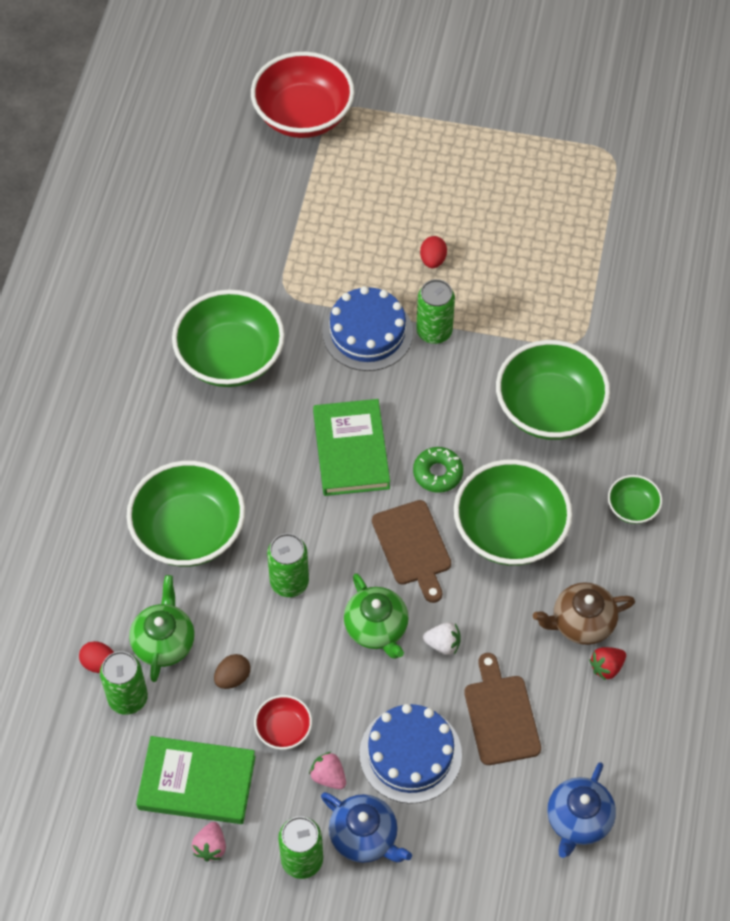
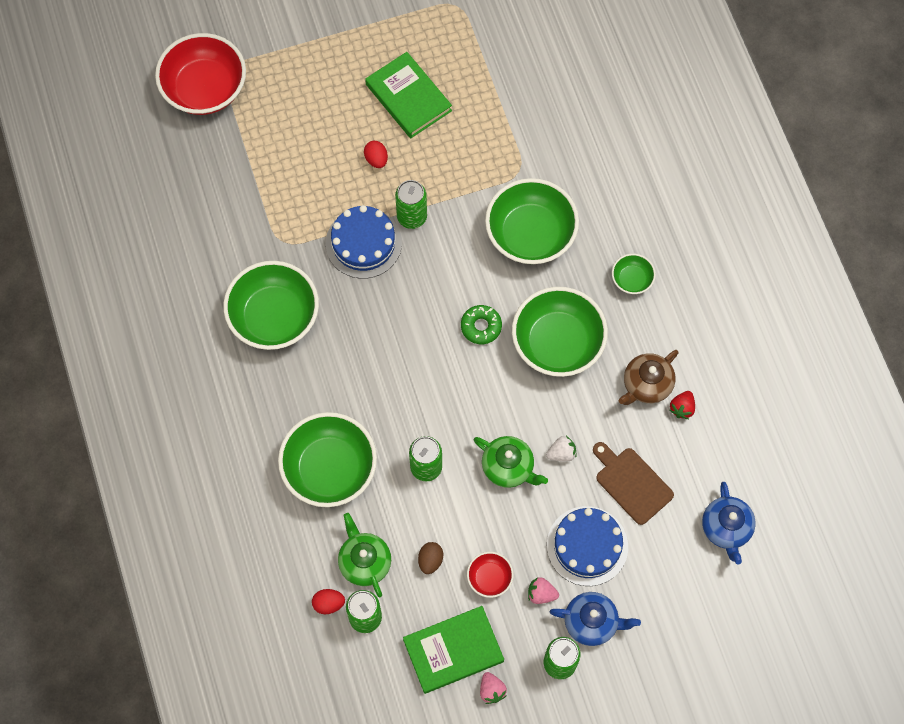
camera: 30 degrees left, 10 degrees up
(351, 450) = (408, 342): green book -> green book (408, 97)
(413, 547) = (497, 392): brown cutting board -> none

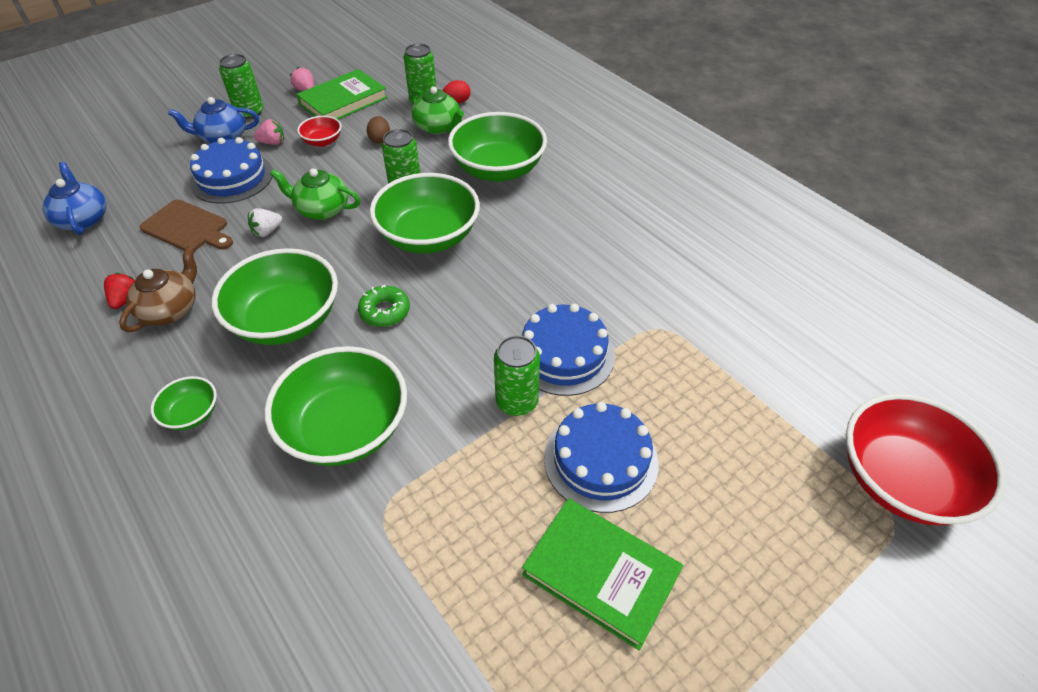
camera: 160 degrees right, 20 degrees down
(274, 317) = (622, 259): green bowl -> green bowl (428, 237)
(376, 159) = (600, 460): red egg -> blue cake

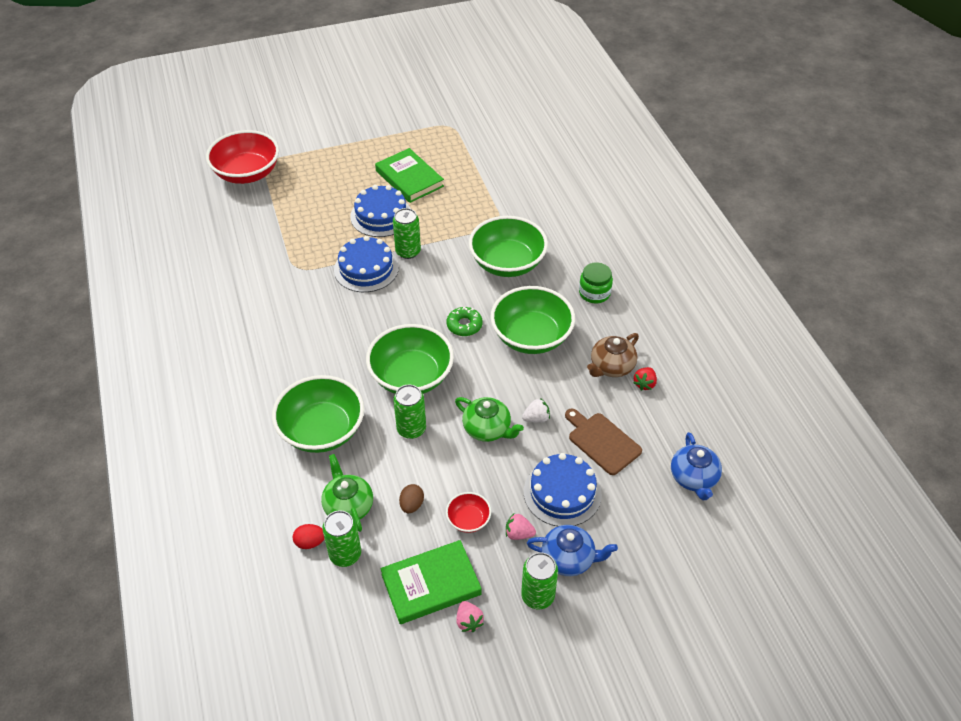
camera: 160 degrees left, 0 degrees up
(192, 414) = (594, 293): green bowl -> green jar

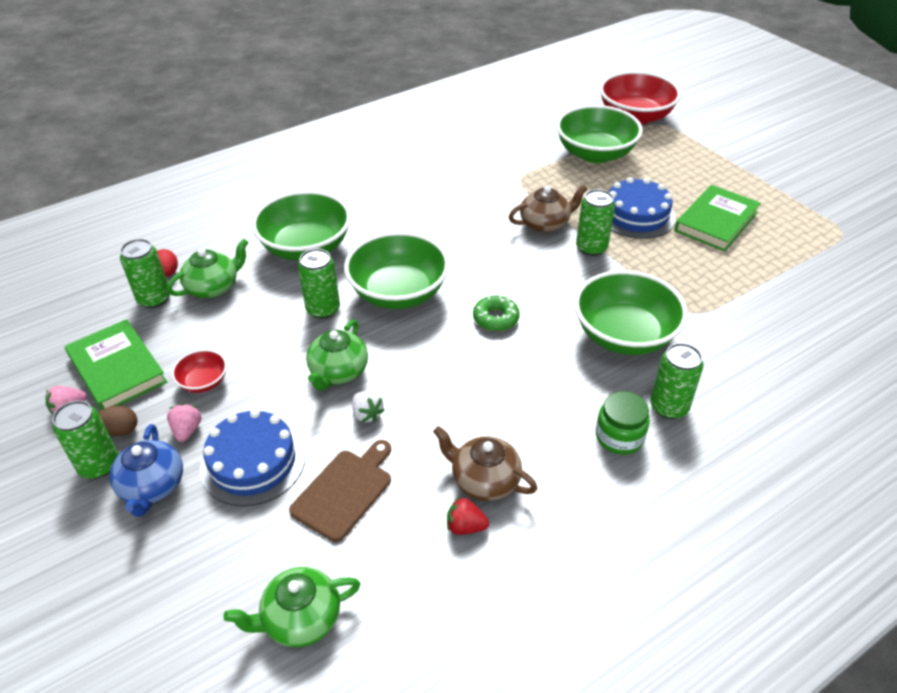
camera: 75 degrees right, 5 degrees down
(366, 269) = (545, 224): blue cake -> brown teapot
(411, 505) = (219, 332): brown egg -> brown egg (121, 430)
(531, 336) = (504, 383): green bowl -> green bowl (595, 154)
(577, 263) = (669, 407): none -> green can
(693, 478) = (300, 619): blue teapot -> green teapot

